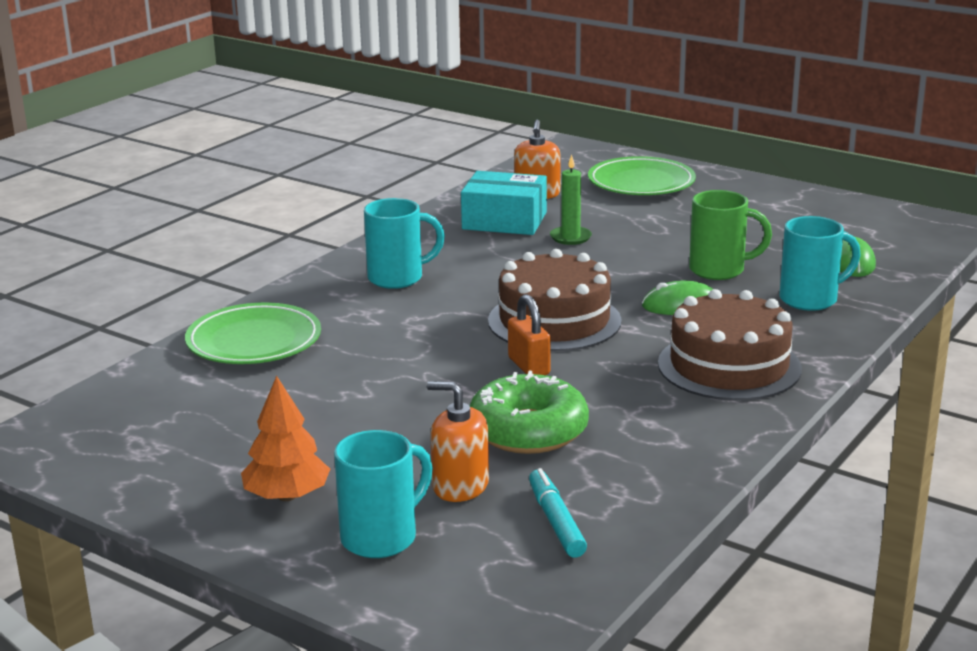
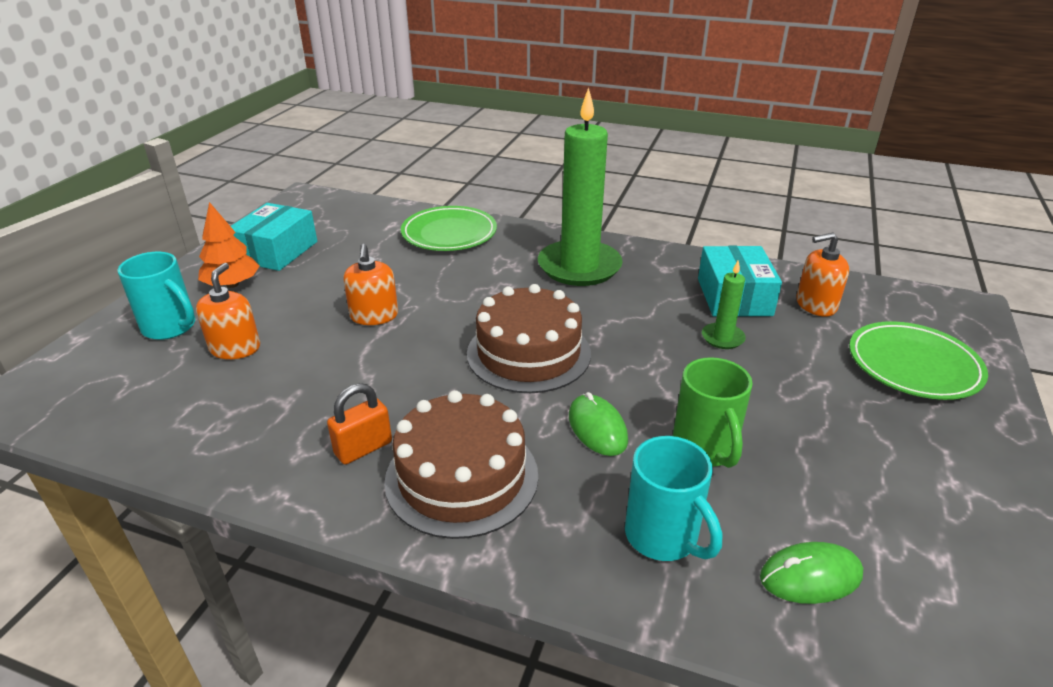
camera: 75 degrees right, 10 degrees up
(206, 464) = (276, 251): none -> turquoise box
(398, 278) = (579, 267): turquoise mug -> green candle
(434, 397) = (374, 316): none -> orange soap dispenser
(528, 430) = (320, 367): green donut -> none
(529, 366) = (434, 352): orange padlock -> orange padlock (363, 448)
(556, 521) = (172, 400): turquoise marker -> none

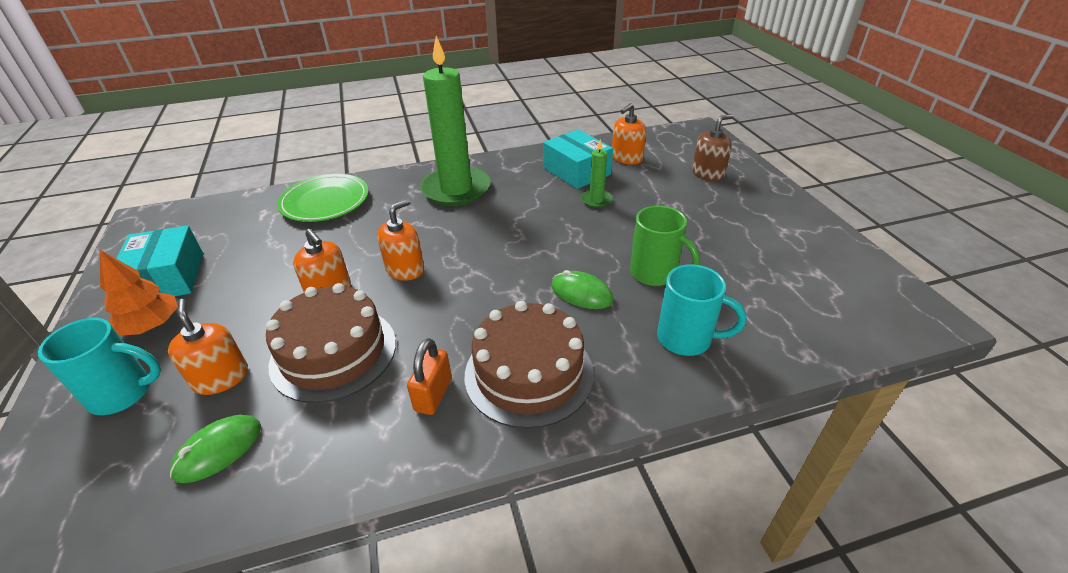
camera: 35 degrees left, 5 degrees up
(454, 324) = (405, 269): none -> orange soap dispenser
(528, 353) = (484, 265): brown cake -> brown cake (333, 353)
(810, 576) = (775, 316): green mouse -> green mouse (218, 450)
(913, 365) = (708, 173): green plate -> brown soap dispenser

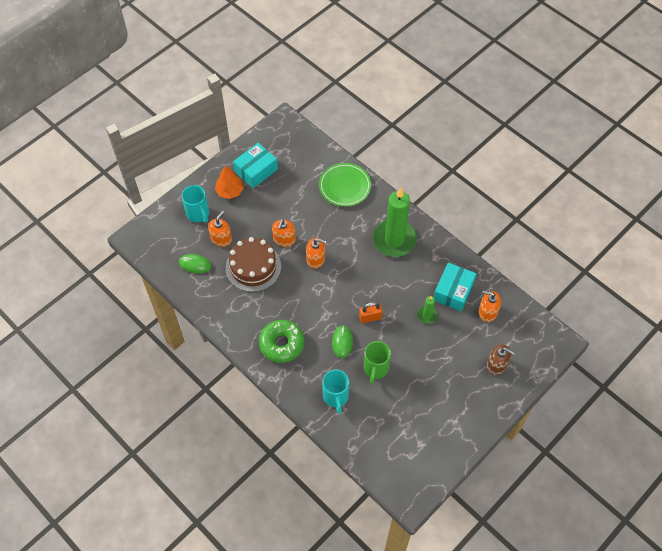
camera: 60 degrees right, 20 degrees up
(433, 395) = (253, 316): orange padlock -> orange padlock (370, 317)
(529, 373) = (282, 344): brown cake -> green donut

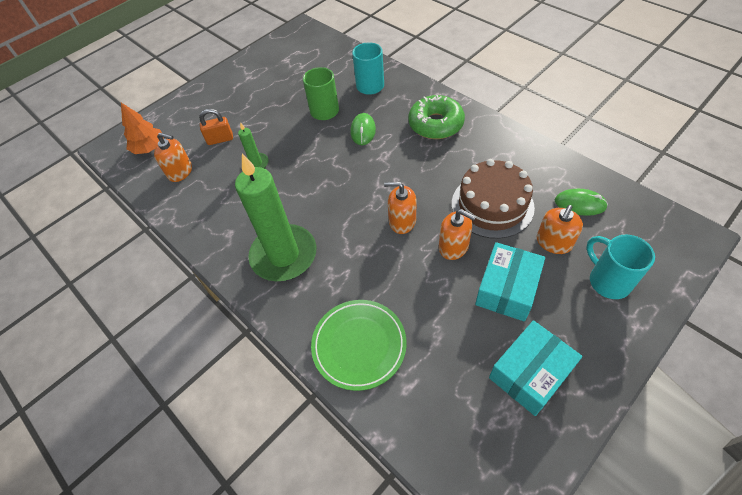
camera: 175 degrees left, 5 degrees down
(230, 191) = (567, 326): orange tree -> orange tree (149, 148)
(284, 239) = (453, 246): orange soap dispenser -> orange soap dispenser turned 105 degrees clockwise
(370, 317) = (328, 157): orange padlock -> orange padlock (220, 139)
(453, 291) = (216, 192): turquoise box -> turquoise box (507, 289)
(496, 365) = (189, 122): brown soap dispenser -> none

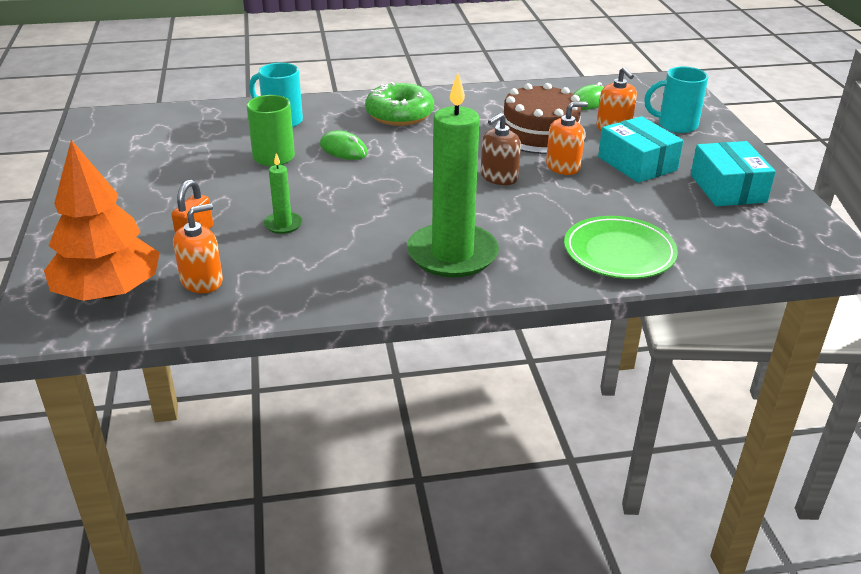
camera: 60 degrees left, 20 degrees down
(149, 148) = (109, 292): orange tree -> orange tree, size x1.68
(402, 221) = (499, 177): orange soap dispenser -> brown soap dispenser

